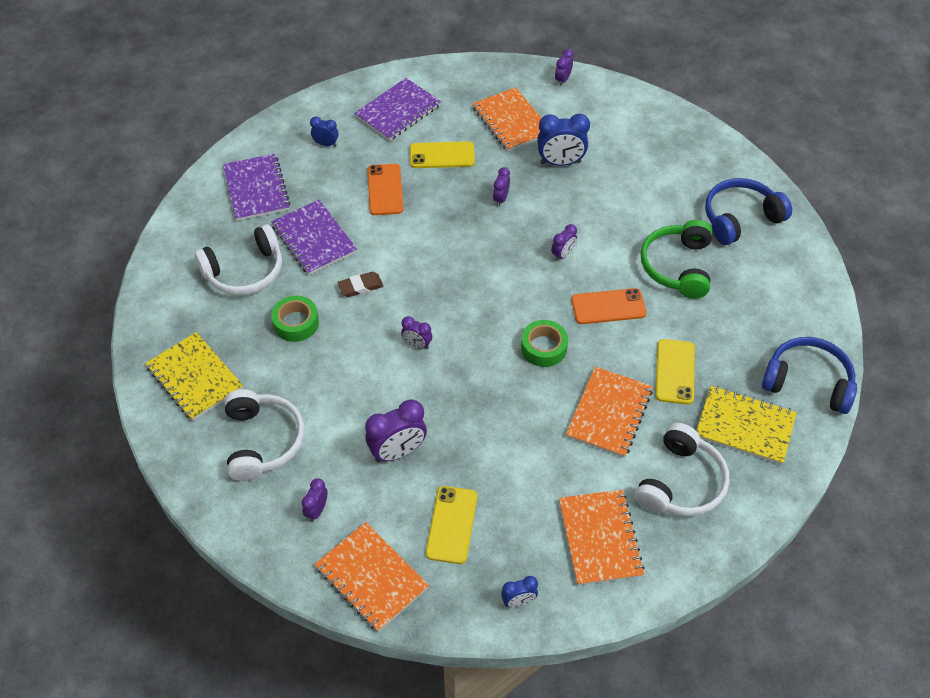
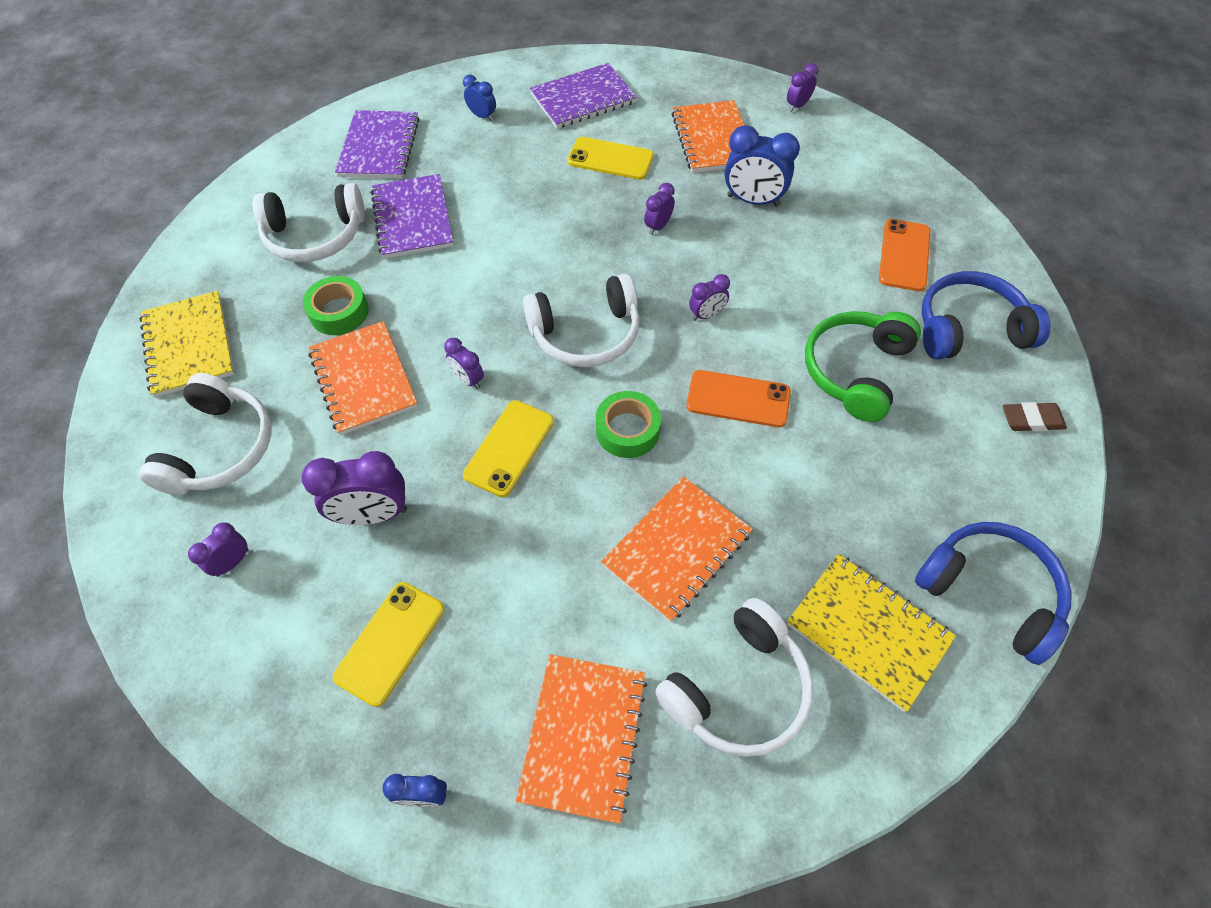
camera: 20 degrees right, 5 degrees up
(360, 286) = (437, 288): brown eraser -> brown eraser (1031, 420)
(372, 577) = (249, 684): orange notebook -> orange notebook (364, 379)
(385, 190) = (524, 182): orange phone -> orange phone (904, 255)
(485, 290) = (586, 333): none -> white headphones
(675, 371) = (795, 517): yellow phone -> yellow phone (509, 448)

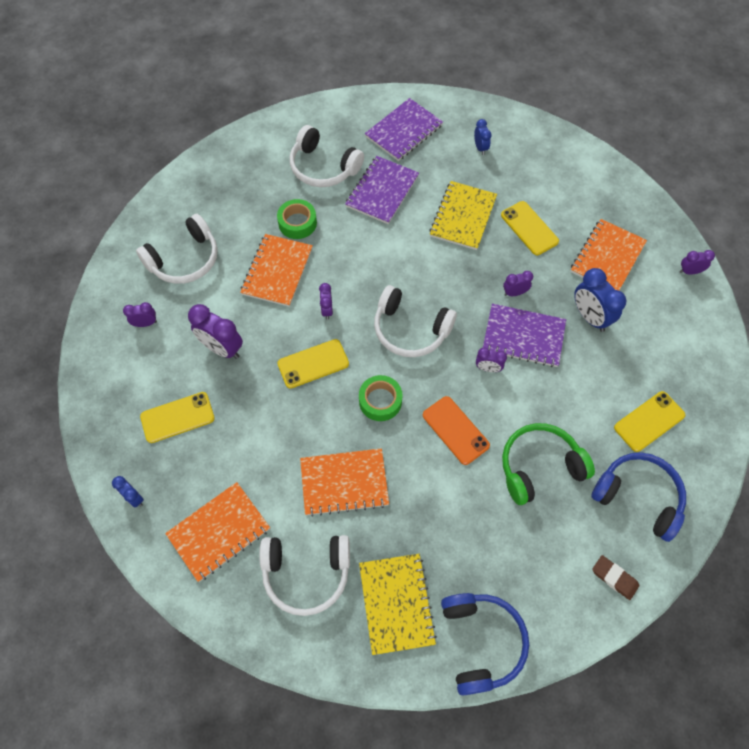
camera: 40 degrees right, 5 degrees up
(189, 345) = (214, 191): yellow notebook -> yellow notebook (463, 217)
(583, 98) = (552, 174): purple notebook -> purple notebook (523, 336)
(904, 255) = (649, 421): orange phone -> yellow phone

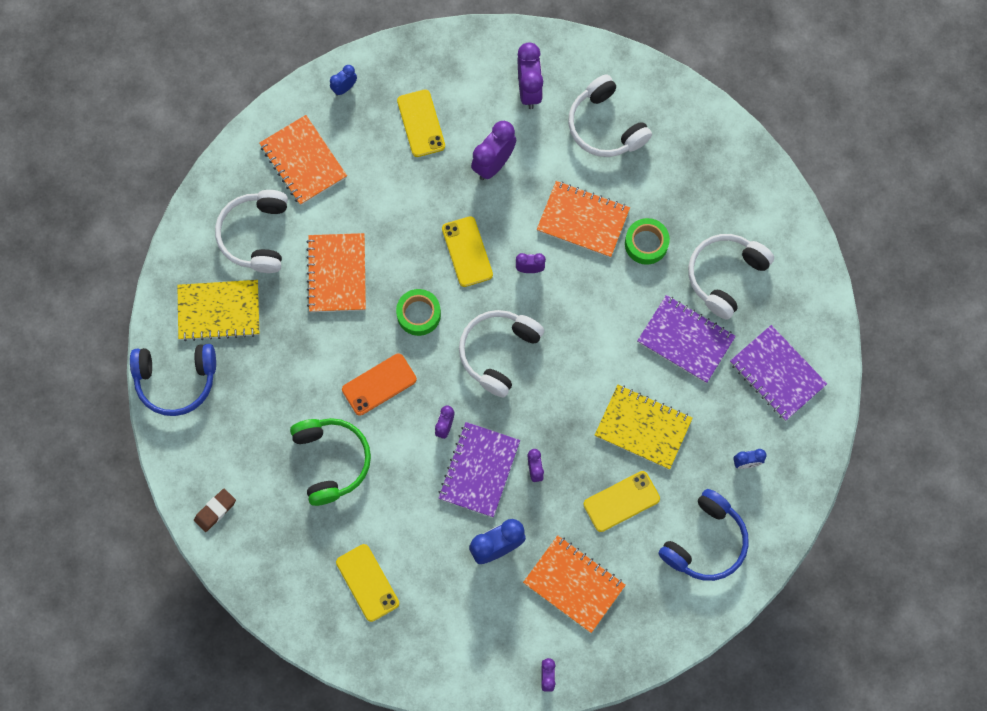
camera: 95 degrees right, 10 degrees up
(145, 323) = (529, 90): purple clock -> purple clock, size x1.82
(638, 497) = (289, 551): blue headphones -> blue headphones (705, 542)

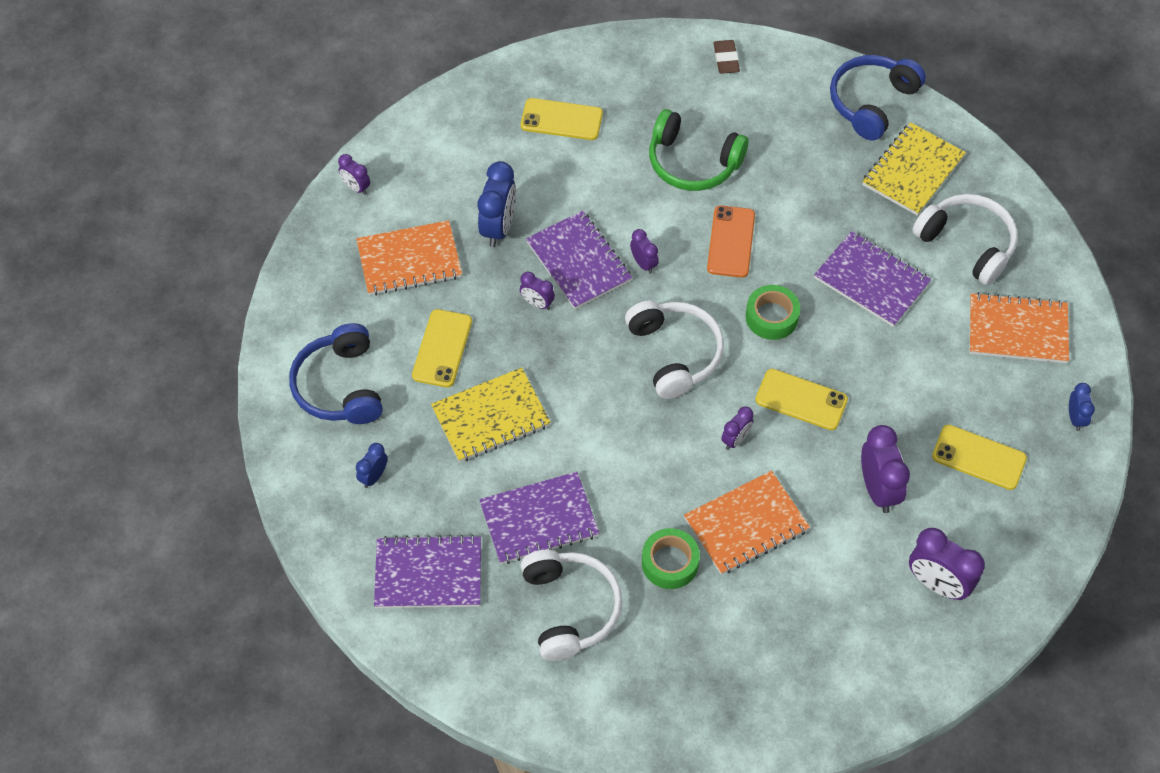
camera: 130 degrees right, 15 degrees down
(337, 273) = (871, 281): orange notebook -> purple notebook
(605, 126) = (834, 626): white headphones -> none

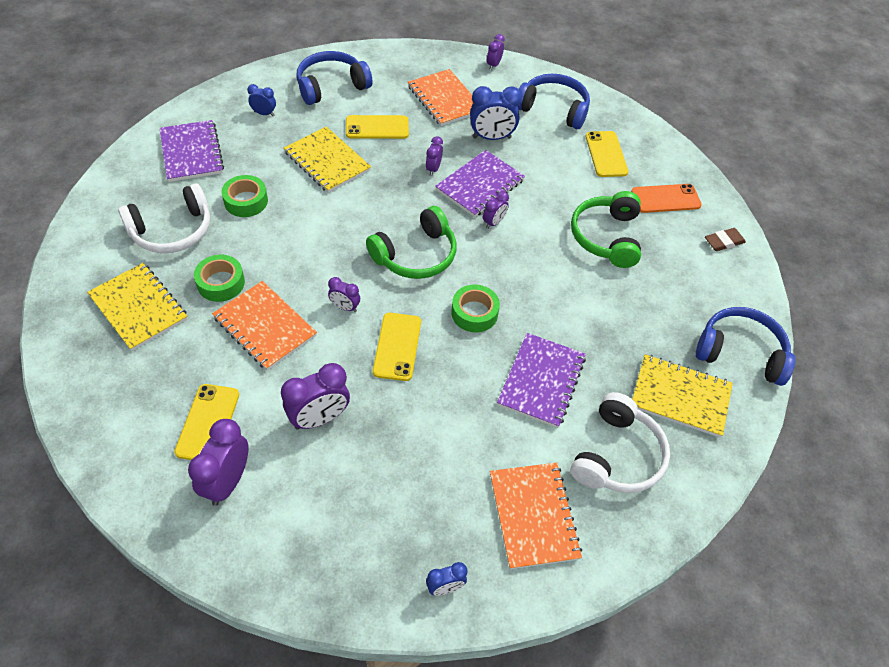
camera: 70 degrees right, 5 degrees down
(465, 148) = (553, 109): none -> blue headphones
(539, 519) = (246, 201): purple notebook -> green tape
(674, 354) = (415, 255): white headphones -> green headphones
(688, 655) = (138, 308): none -> yellow notebook
(731, 242) = (539, 274): orange phone -> orange phone (665, 199)
(979, 457) = (374, 499): yellow phone -> yellow phone (208, 423)

